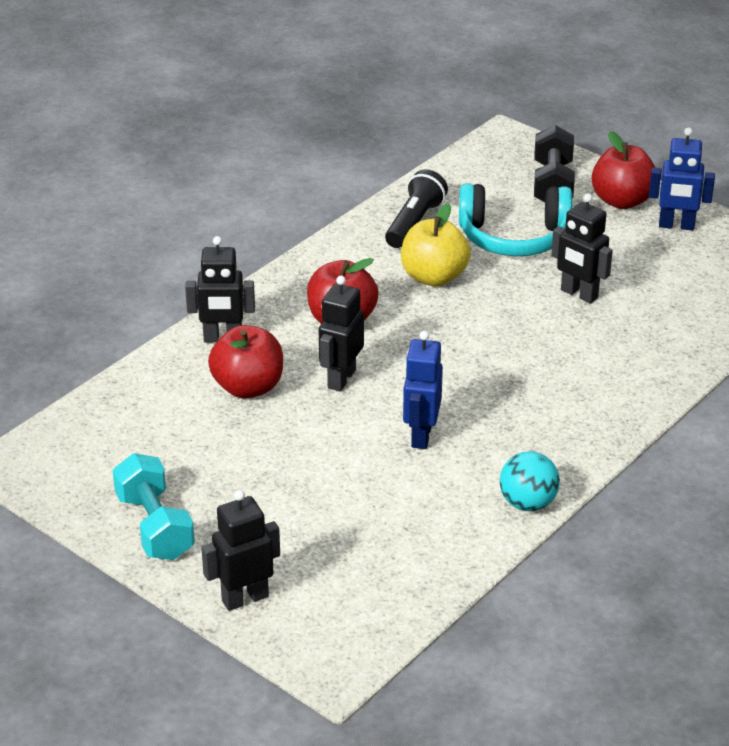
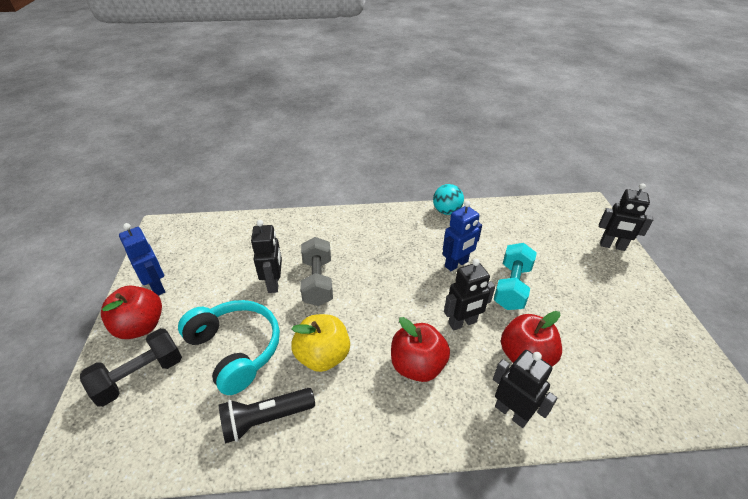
camera: 135 degrees left, 5 degrees up
(155, 526) = (643, 304): turquoise dumbbell -> turquoise dumbbell (511, 286)
(540, 322) = (317, 281): none -> grey dumbbell

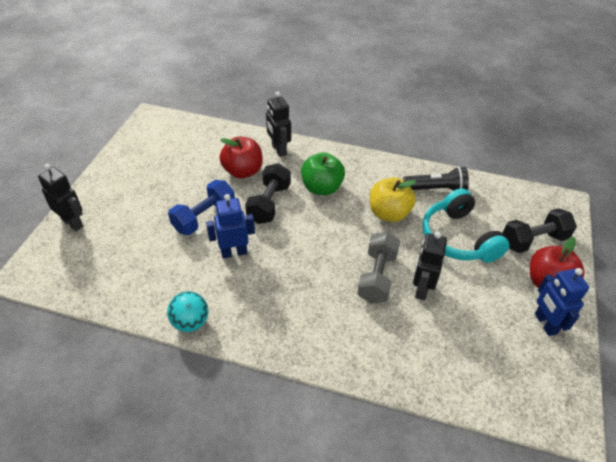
camera: 160 degrees left, 5 degrees up
(417, 366) = (322, 188): red apple -> green apple
(462, 323) = (269, 203): black robot -> black dumbbell
(511, 286) = (204, 217): turquoise dumbbell -> blue dumbbell

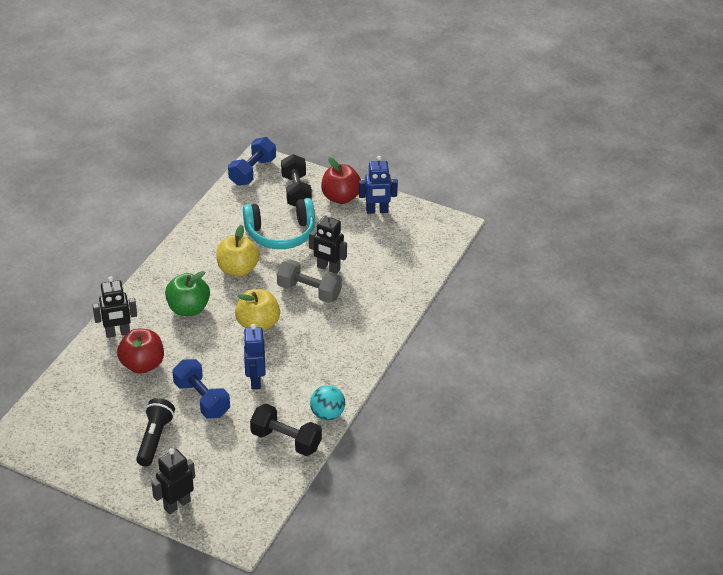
camera: 80 degrees left, 5 degrees down
(269, 203) = (198, 349): black dumbbell -> black dumbbell (286, 440)
(314, 242) = (258, 324): none -> yellow apple
(436, 189) = (217, 232): black flashlight -> black flashlight (155, 438)
(543, 200) = (252, 171): none -> blue dumbbell

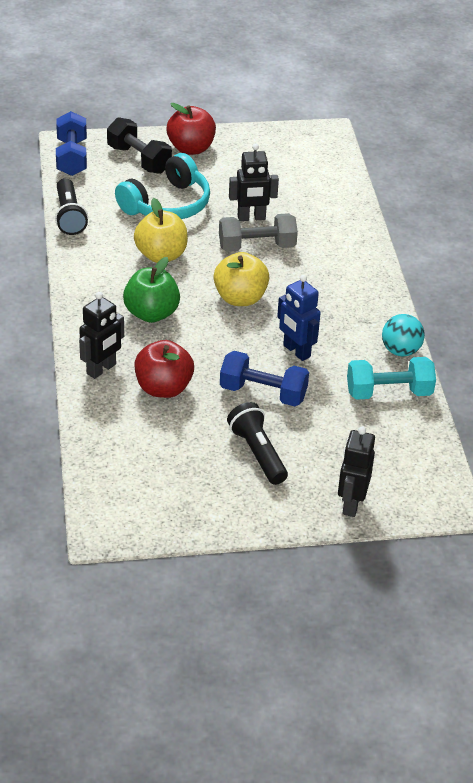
camera: 35 degrees left, 0 degrees up
(207, 215) = (69, 216): none -> black flashlight
(286, 440) = (389, 392): black dumbbell -> turquoise dumbbell
(377, 211) = (240, 147): blue robot -> none

